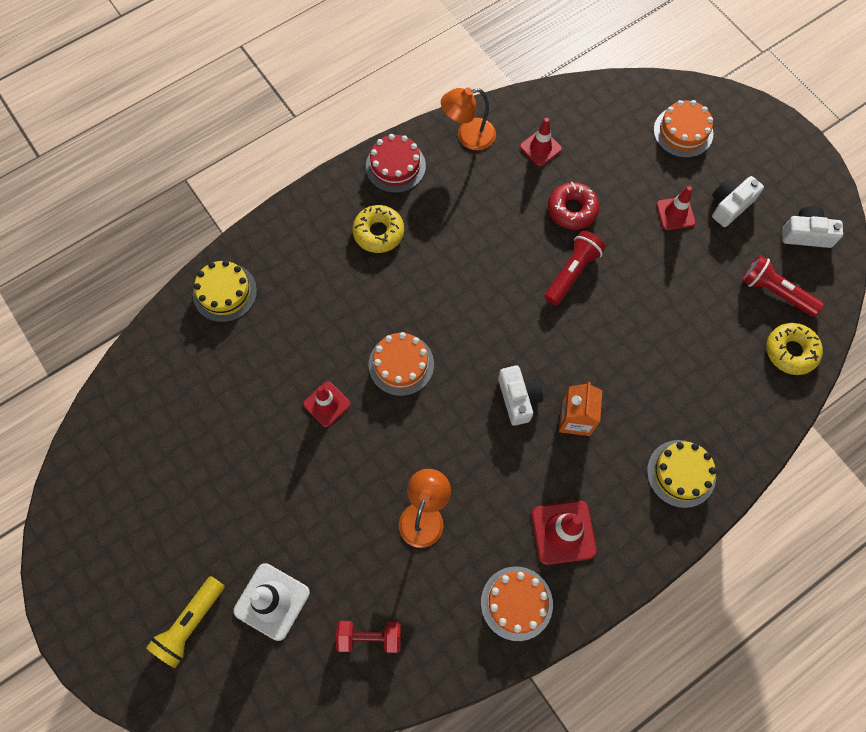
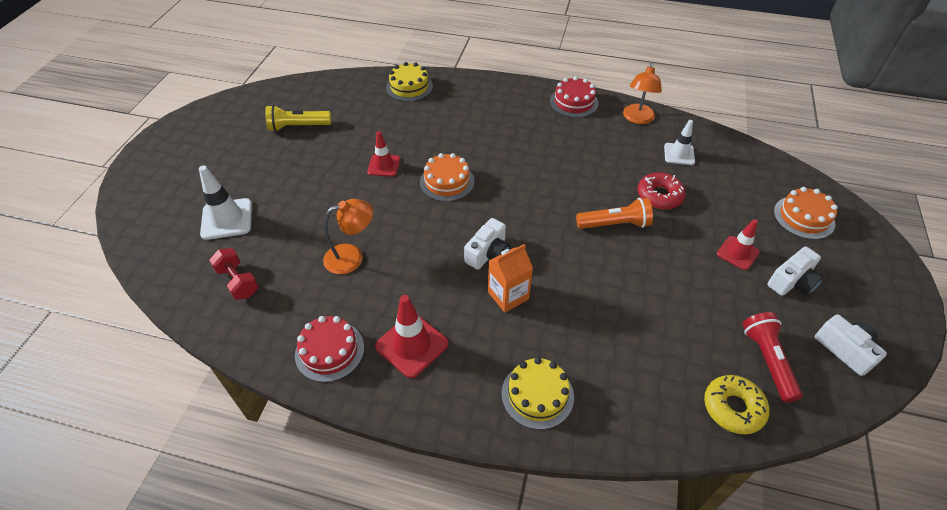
camera: 50 degrees right, 20 degrees down
(190, 623) = (184, 192): yellow flashlight -> yellow flashlight (298, 126)
(378, 232) = (522, 121): yellow donut -> none
(468, 136) = (637, 119): orange lamp -> orange lamp turned 105 degrees counterclockwise
(516, 603) = (329, 351): orange cake -> red cake
(540, 148) = (679, 154): red traffic cone -> white traffic cone
(572, 272) = (615, 224): red flashlight -> orange flashlight
(729, 205) = (792, 282): white camera -> white camera turned 135 degrees clockwise

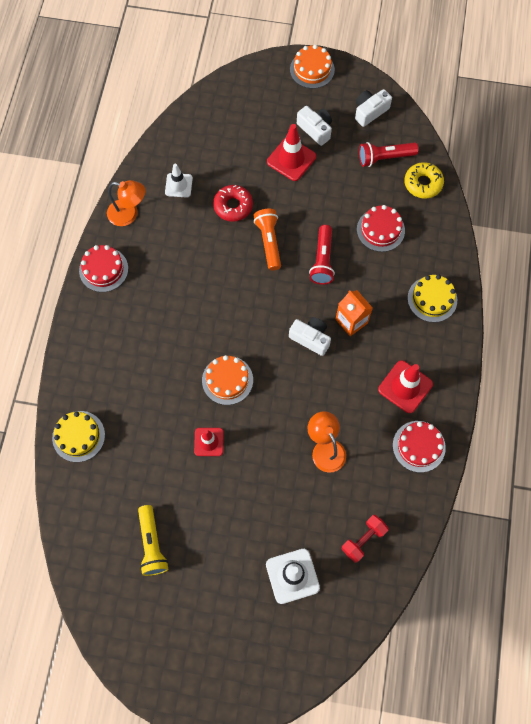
camera: 95 degrees left, 20 degrees up
(593, 273) = (322, 260): none -> red flashlight
(644, 342) = (380, 230): none -> red cake
(737, 253) = (291, 159): red traffic cone -> red traffic cone, size x1.52
(804, 217) = (249, 108): orange cake -> orange cake (312, 69)

